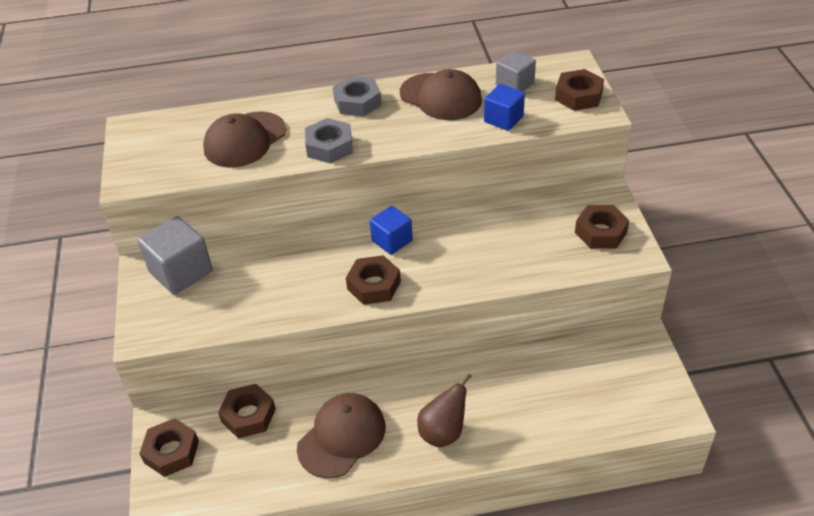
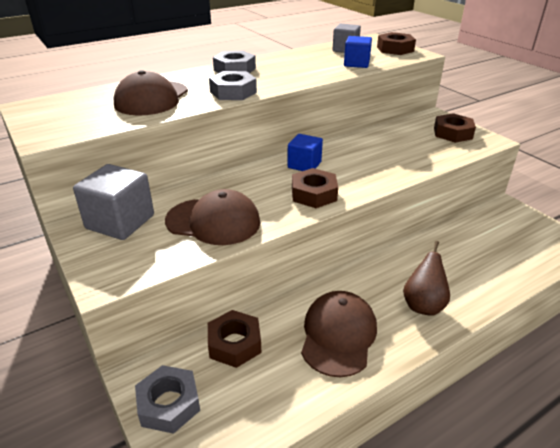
camera: 25 degrees left, 10 degrees down
(171, 451) = (169, 404): brown nut -> grey nut
(441, 97) = (298, 60): brown cap -> brown cap (213, 221)

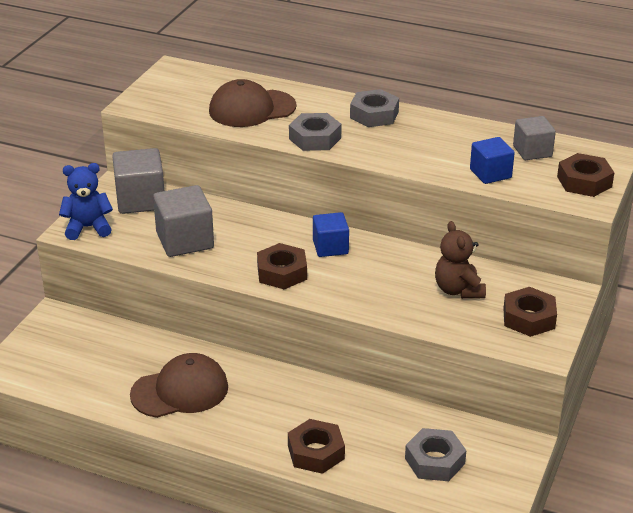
camera: 55 degrees right, 0 degrees up
(116, 268) = (88, 228): none -> blue teddy bear
(169, 404) = (44, 339): grey nut -> grey nut (435, 461)
(213, 221) = (185, 240): brown cap -> grey cube
(234, 343) = (123, 341): brown nut -> brown nut (316, 452)
(403, 142) = (458, 290): none -> brown teddy bear
(423, 305) = (265, 427): brown pear -> none

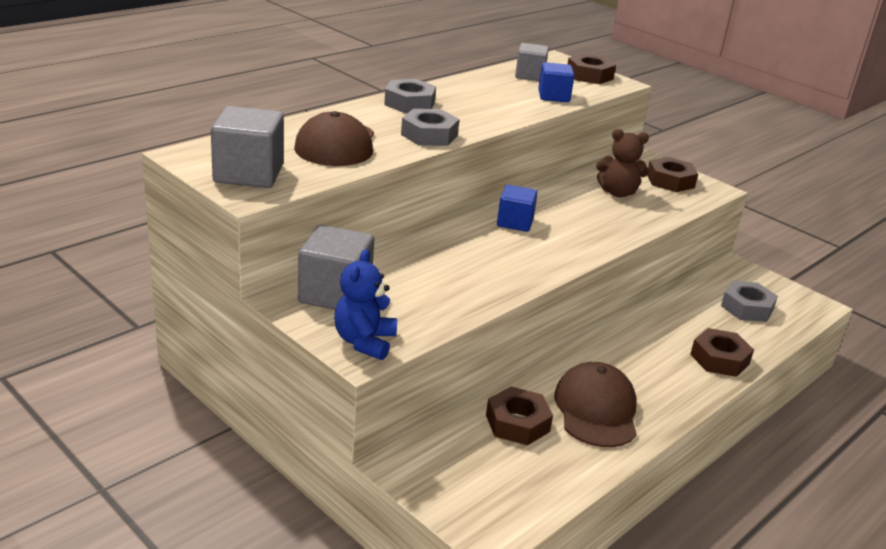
camera: 70 degrees left, 5 degrees down
(185, 240) = (444, 289): grey cube -> grey cube (248, 174)
(282, 272) = (542, 255): brown nut -> brown nut (517, 423)

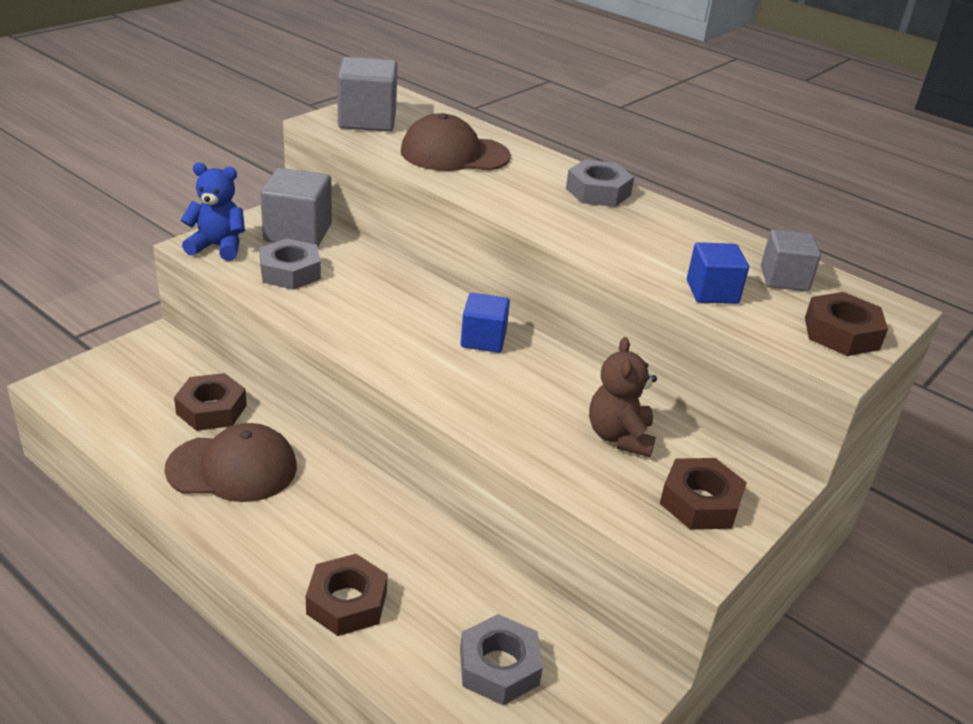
camera: 85 degrees right, 5 degrees up
(429, 135) = (507, 200): grey nut -> grey nut (290, 272)

